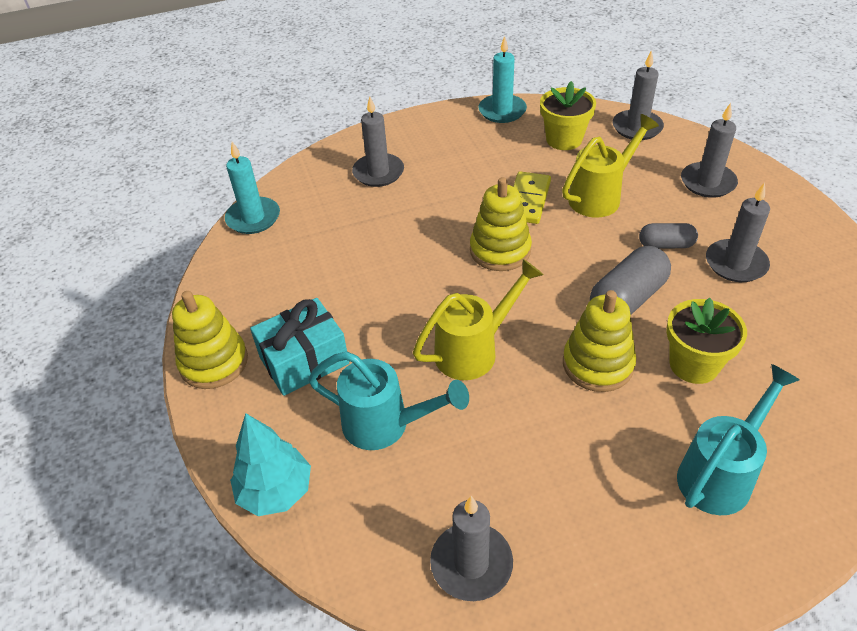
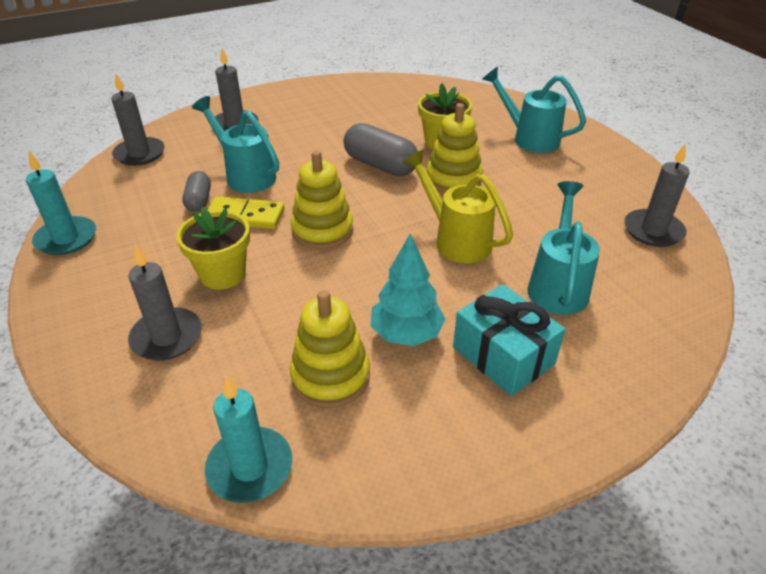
camera: 100 degrees left, 5 degrees down
(214, 362) = (532, 442): yellow stacking toy -> yellow stacking toy (330, 376)
(276, 491) = (661, 347): turquoise tree -> turquoise tree (406, 334)
(564, 139) = (144, 195): yellow flower pot -> yellow flower pot (223, 274)
(600, 196) = (246, 175): yellow watering can -> turquoise watering can
(666, 245) = (315, 147): grey capsule -> grey capsule (199, 200)
(736, 263) = (336, 121): grey candle -> none

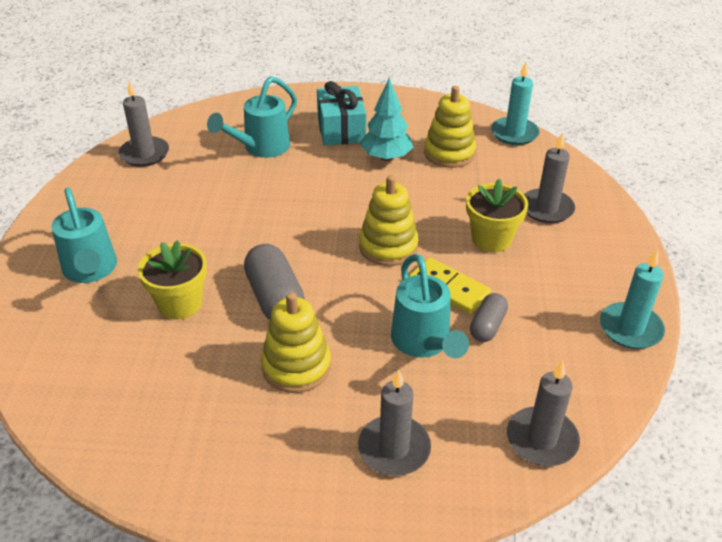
camera: 150 degrees left, 0 degrees up
(453, 179) = (226, 253): yellow stacking toy -> yellow stacking toy (296, 366)
(456, 240) = (290, 199): yellow watering can -> none

